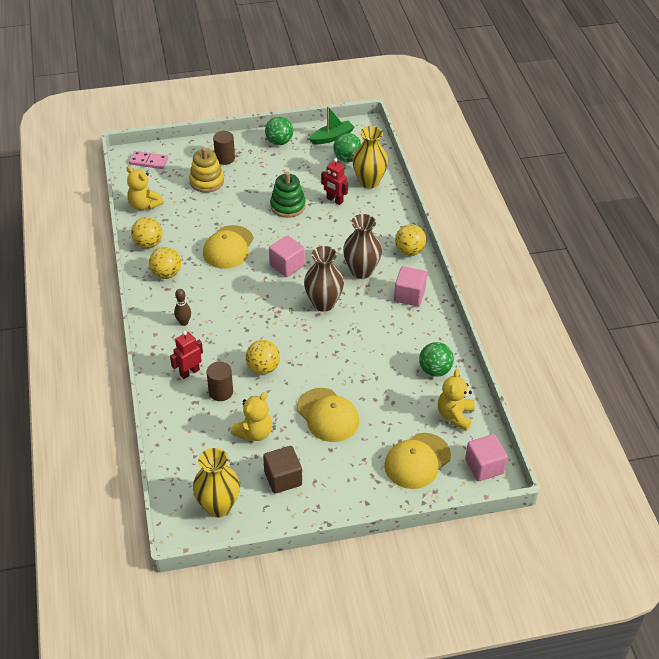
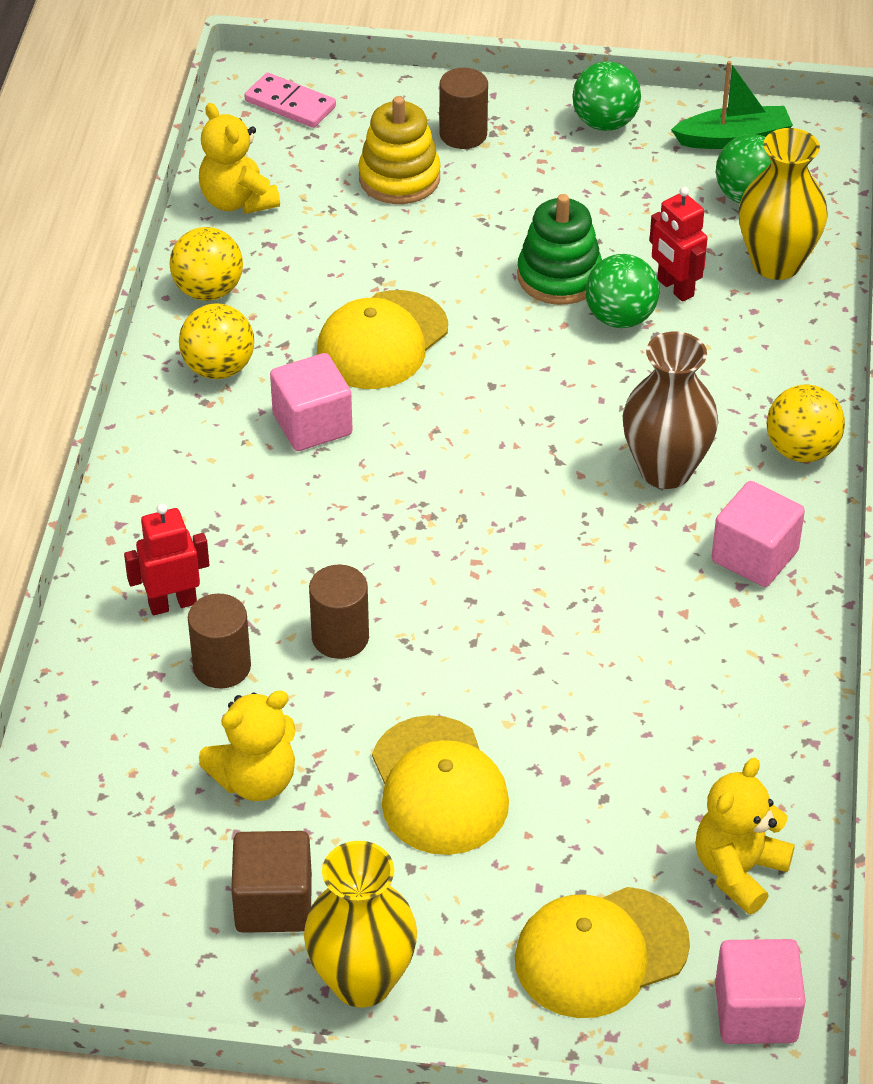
camera: 20 degrees right, 0 degrees up
(184, 322) = (209, 488): brown bowling pin -> none
(218, 506) = (104, 924): yellow vase -> yellow vase (362, 981)
(263, 368) = (340, 637): yellow ball -> brown cylinder
(287, 265) = (497, 414): pink cube -> pink cube (312, 424)
(323, 303) = (543, 524): brown vase -> none
(435, 370) = (737, 749): green ball -> green ball (620, 318)

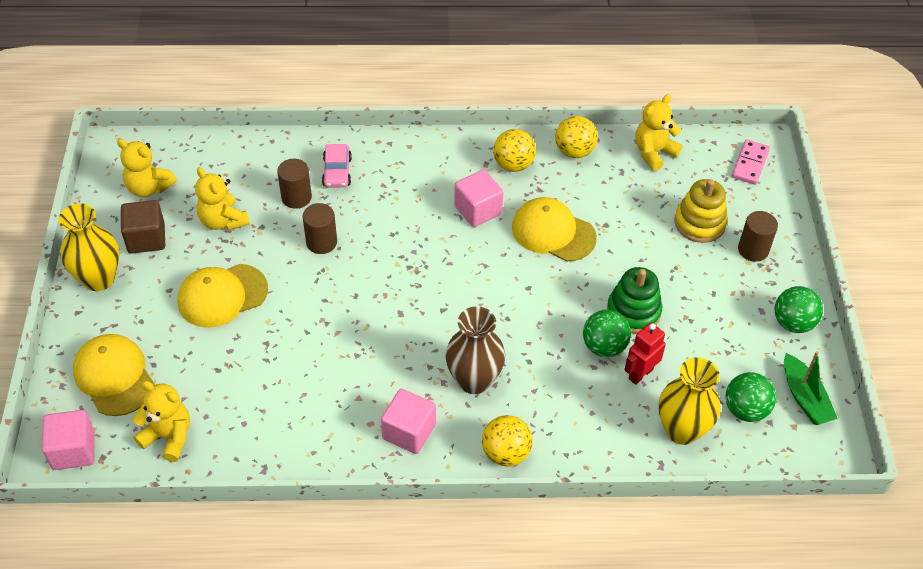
camera: 80 degrees right, 5 degrees up
(137, 899) = (149, 188): none -> yellow teddy bear
(172, 603) = (337, 172): red robot -> pink car

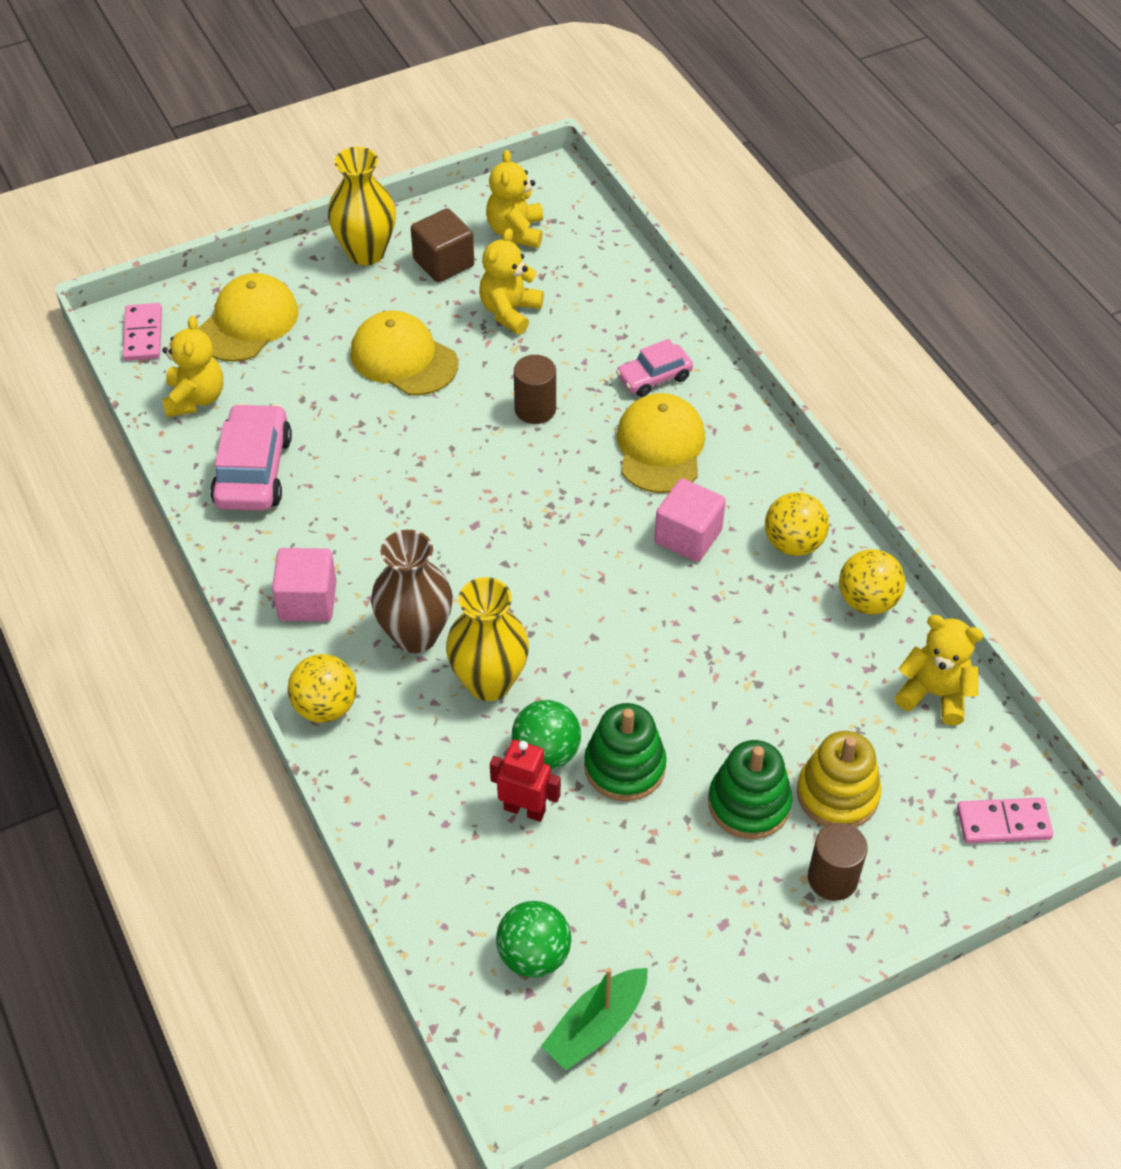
camera: 65 degrees right, 0 degrees up
(73, 450) = (143, 335): pink cube -> pink domino
(267, 423) = (253, 471): none -> pink car
(296, 197) = (588, 358): brown cylinder -> none
(553, 232) = (704, 629): yellow cap -> yellow cap (660, 447)
(681, 430) = (458, 887): yellow vase -> yellow vase (489, 682)
(687, 265) = (749, 803): none -> green stacking toy
(793, 323) = (725, 972): green ball -> none

